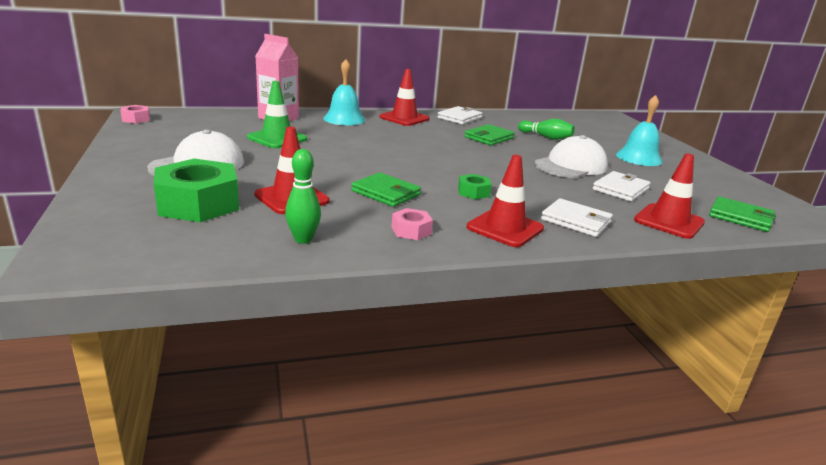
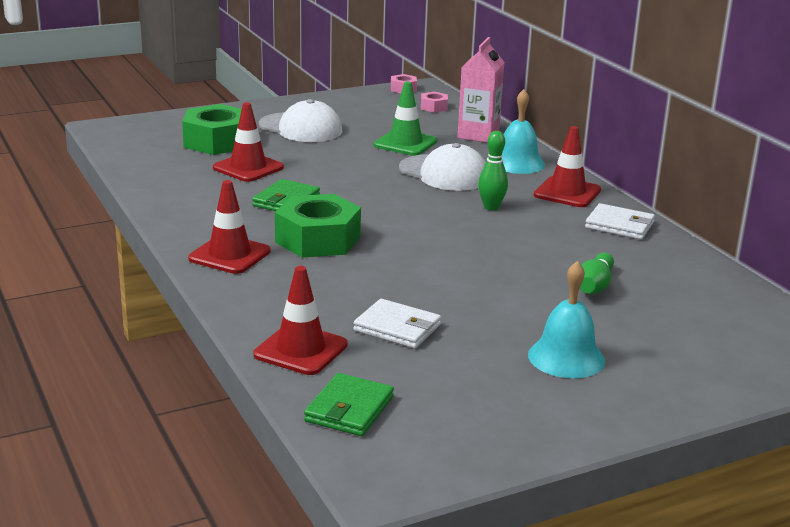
camera: 80 degrees right, 0 degrees up
(303, 239) = (167, 181): green bowling pin -> green bowling pin (491, 207)
(411, 230) = (203, 216): pink nut -> pink nut (434, 107)
(473, 192) = (318, 239): green nut -> green nut, size x2.14
(489, 137) = (540, 246): green wallet -> none
(571, 166) = (468, 299): white cap -> white cap (444, 173)
(576, 221) = (268, 291): white wallet -> none

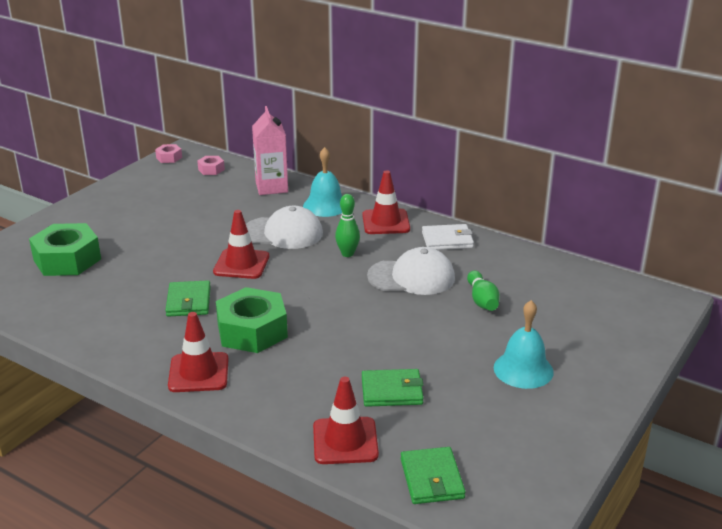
camera: 30 degrees left, 5 degrees up
(248, 168) = (123, 279): red traffic cone -> red traffic cone (241, 264)
(301, 128) = (125, 223): white cap -> white cap (411, 277)
(397, 328) = (392, 391): white wallet -> green wallet
(405, 143) = (225, 213): green traffic cone -> none

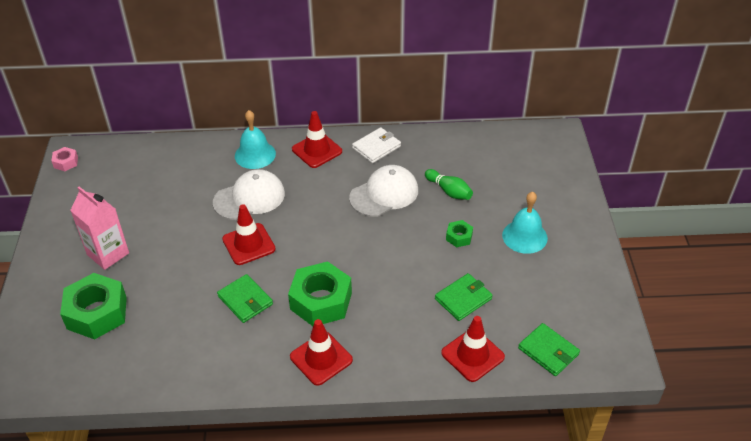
camera: 35 degrees left, 15 degrees up
(211, 169) = (119, 159): pink nut -> none
(271, 187) = (192, 155): pink carton -> pink carton (108, 254)
(347, 254) = (318, 194): green bowling pin -> none
(448, 340) = (459, 237): none -> green nut

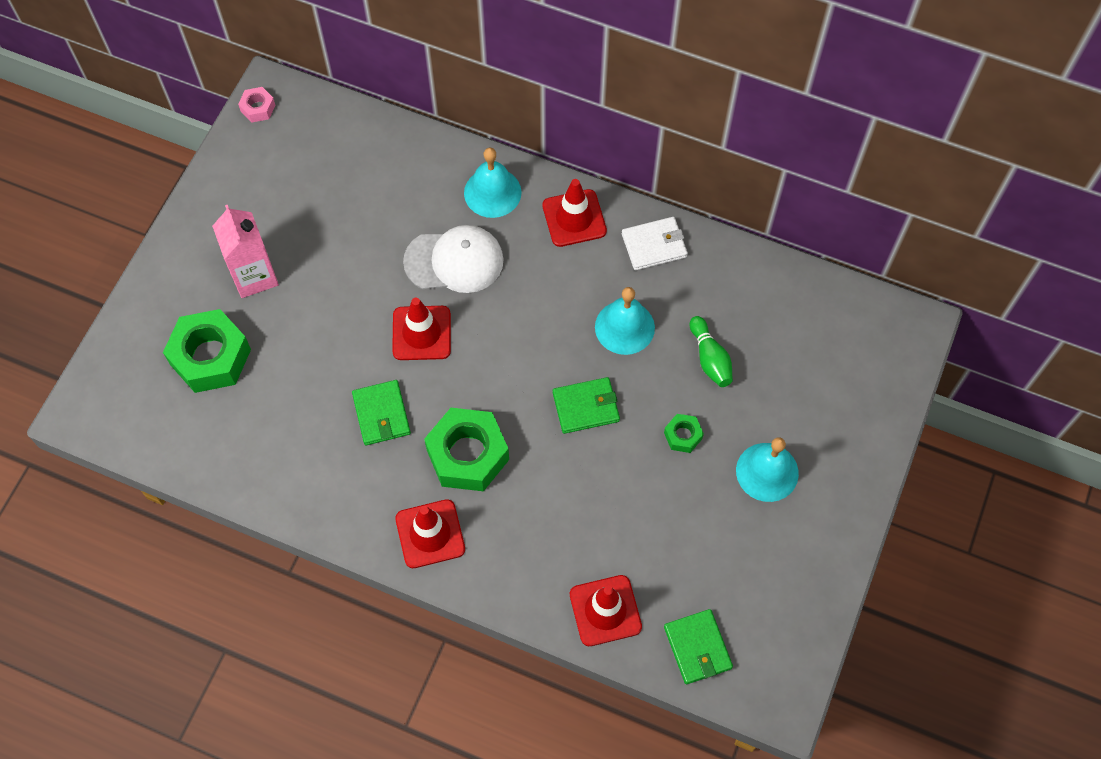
camera: 25 degrees right, 20 degrees up
(384, 194) = (624, 327): white cap -> turquoise bell
(463, 299) = (637, 529): green wallet -> green wallet (586, 407)

